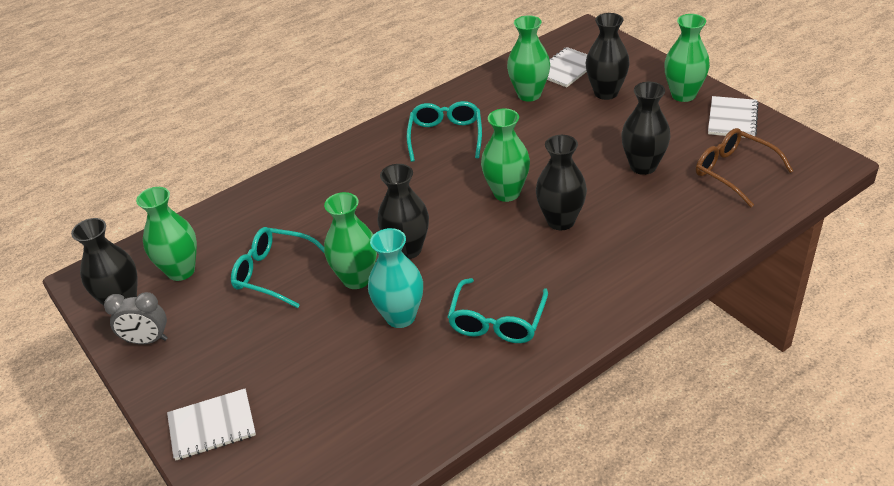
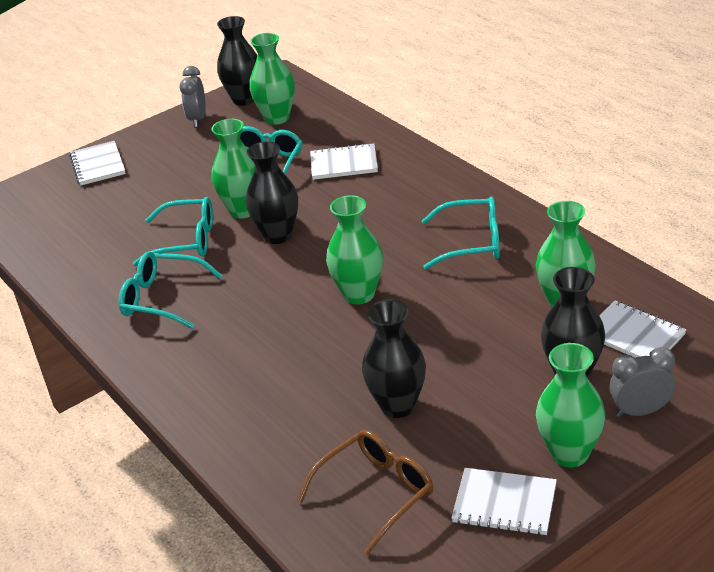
camera: 90 degrees right, 5 degrees down
(296, 215) = (344, 164): none -> white notebook
(400, 316) = (186, 241): turquoise vase -> turquoise glasses
(560, 221) = (302, 336): black vase -> none
(641, 69) = (640, 411): none -> grey clock

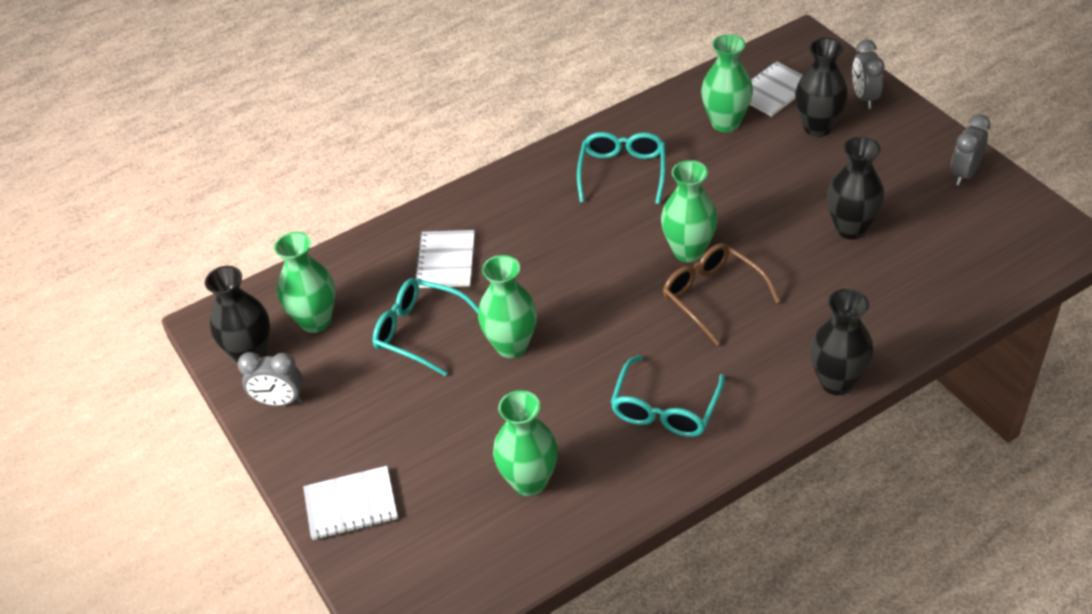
camera: 85 degrees left, 10 degrees up
(186, 241) = (558, 395): turquoise glasses -> none
(278, 235) = (570, 314): black vase -> black vase (836, 382)
(376, 493) = (956, 244): brown glasses -> brown glasses (712, 296)
(504, 503) = (964, 174): white notebook -> grey clock
(569, 454) = (910, 137): green vase -> green vase (529, 481)

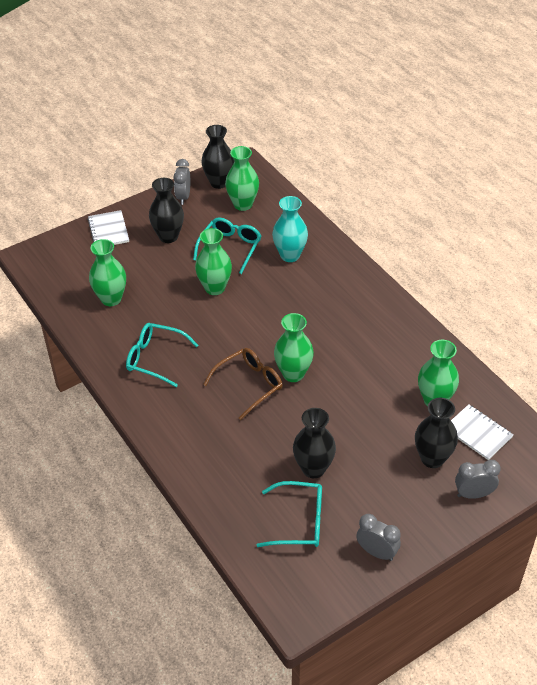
camera: 85 degrees right, 0 degrees up
(446, 261) = (290, 255): white notebook -> turquoise vase
(622, 172) = (376, 340): turquoise glasses -> turquoise glasses (299, 521)
(836, 382) = (166, 446): black vase -> black vase (168, 236)

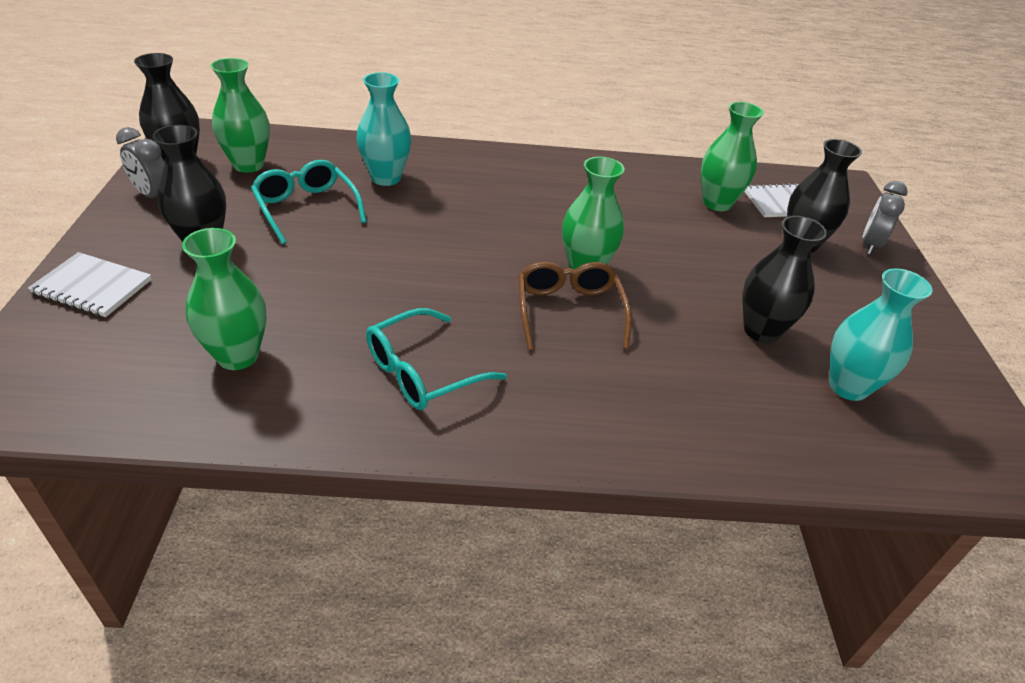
camera: 60 degrees left, 5 degrees down
(215, 288) = (359, 253): green vase -> none
(299, 521) = (848, 386): turquoise glasses -> turquoise vase
(376, 552) = (929, 348): grey clock -> none

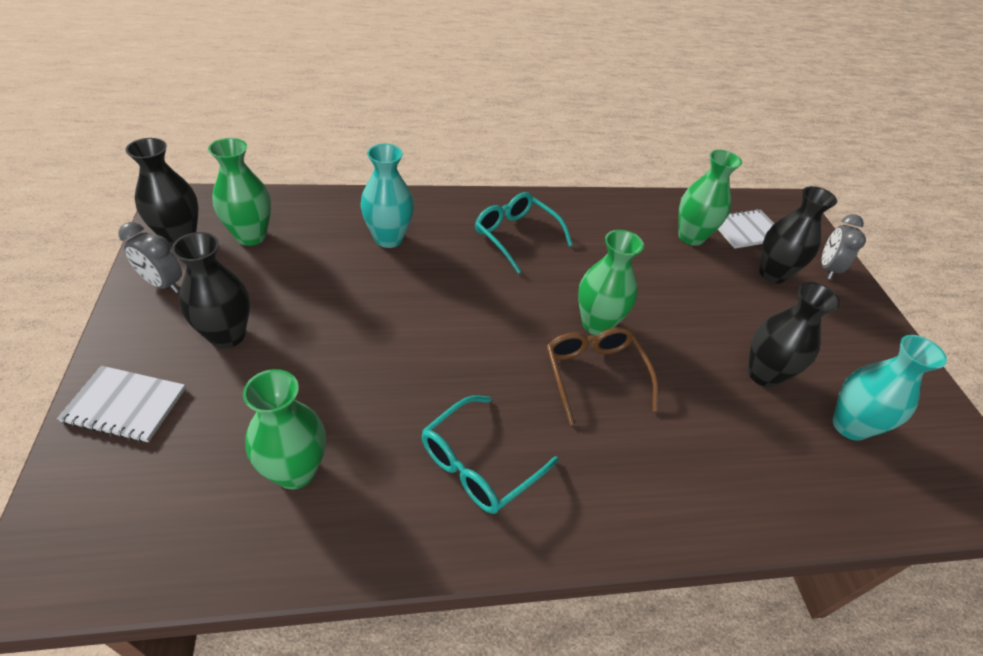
camera: 10 degrees left, 5 degrees up
(306, 208) = (321, 282): turquoise glasses -> turquoise glasses (516, 236)

